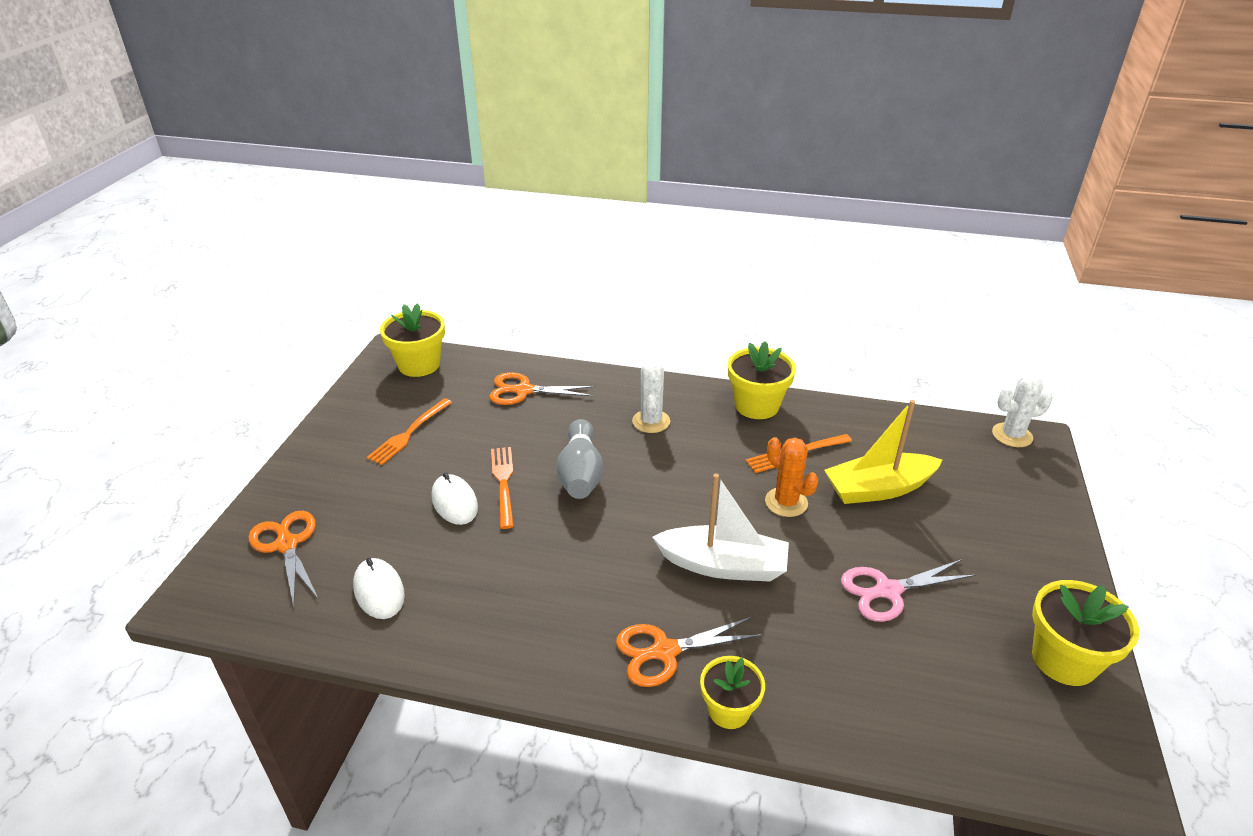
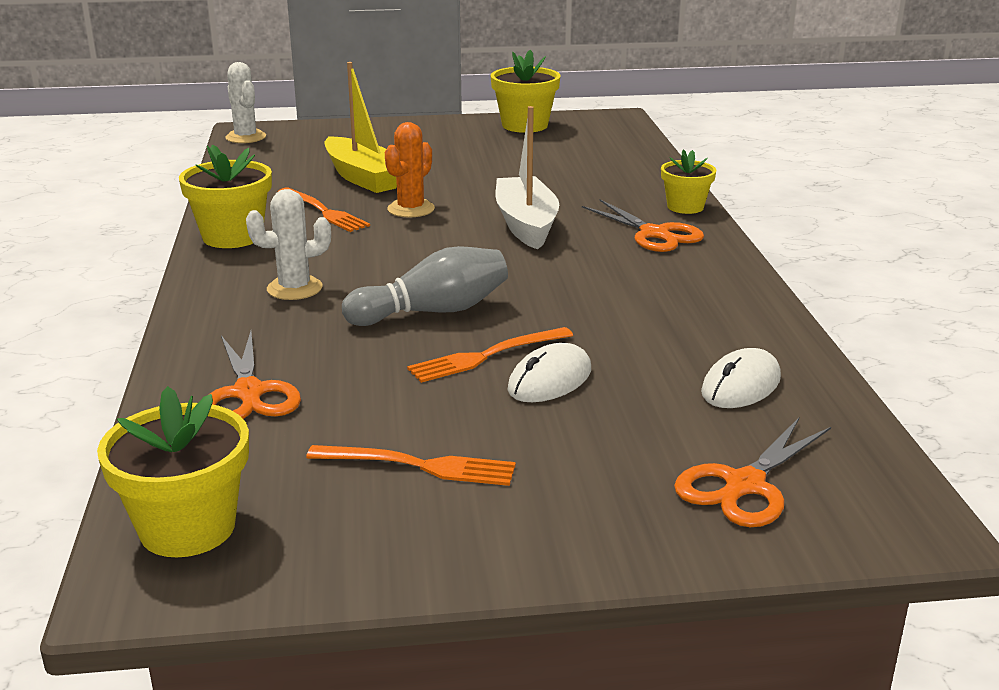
camera: 110 degrees left, 10 degrees down
(888, 591) = (501, 169): pink scissors -> none

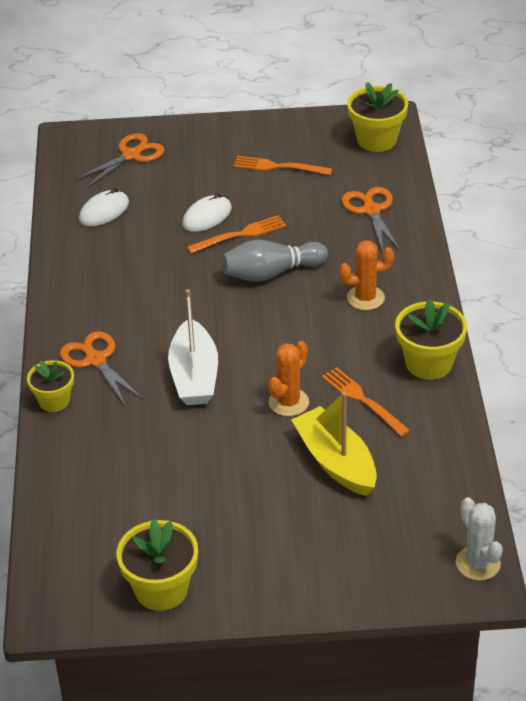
camera: 175 degrees left, 15 degrees up
(294, 288) = (365, 298): white cactus -> orange cactus

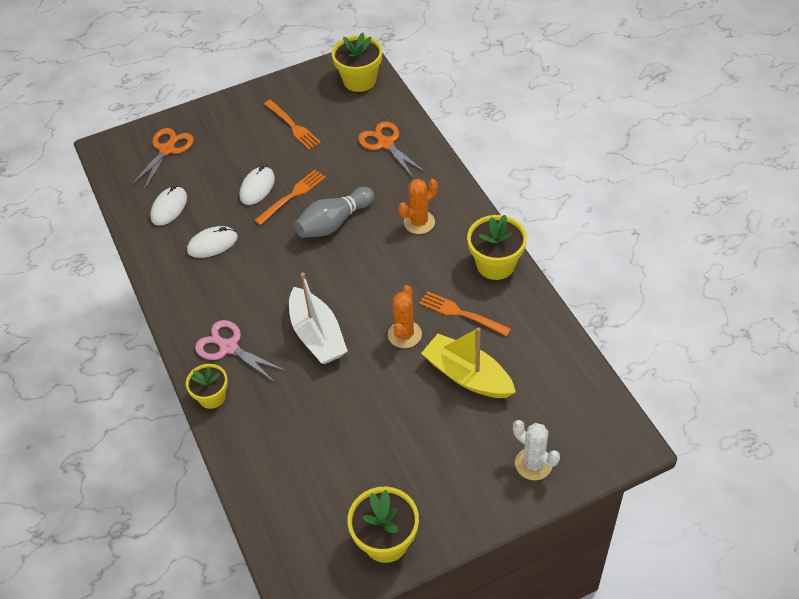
camera: 20 degrees left, 10 degrees up
(96, 360) = (229, 347): orange scissors -> pink scissors
(131, 258) = (212, 244): none -> white mouse
(278, 167) = (293, 126): orange fork -> orange fork turned 120 degrees counterclockwise
(478, 563) = (618, 427): white cactus -> white cactus (533, 464)

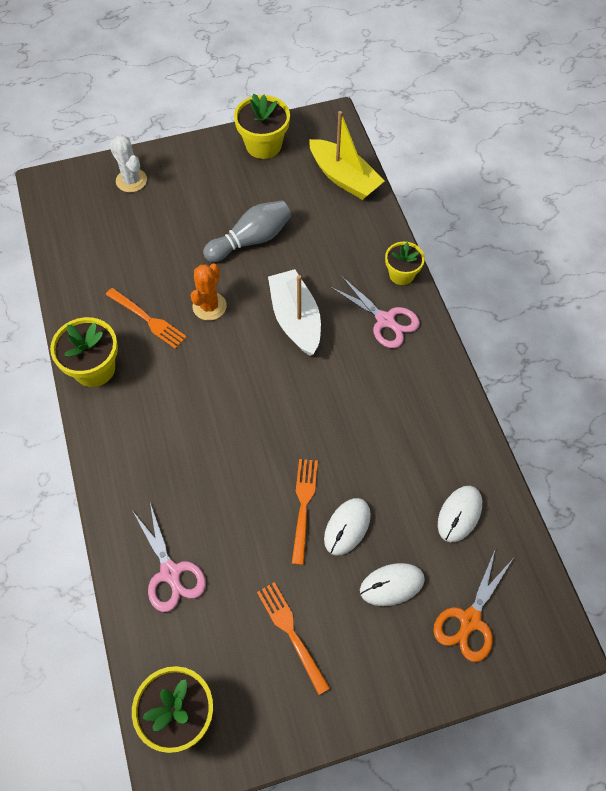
camera: 175 degrees left, 10 degrees up
(212, 244) = (403, 449): white mouse -> white mouse (392, 585)
(292, 195) = (303, 505): orange fork -> orange fork turned 135 degrees clockwise
(334, 223) = (258, 454): grey bowling pin -> grey bowling pin (251, 240)
(385, 144) = (170, 572): orange scissors -> pink scissors
(419, 222) = (160, 437): orange cactus -> none
(467, 376) = (161, 258): yellow boat -> yellow boat (344, 178)

